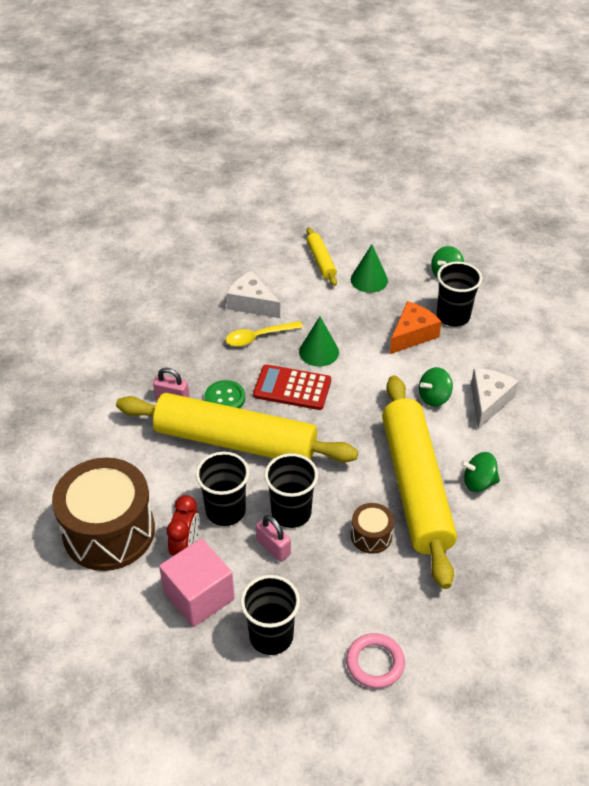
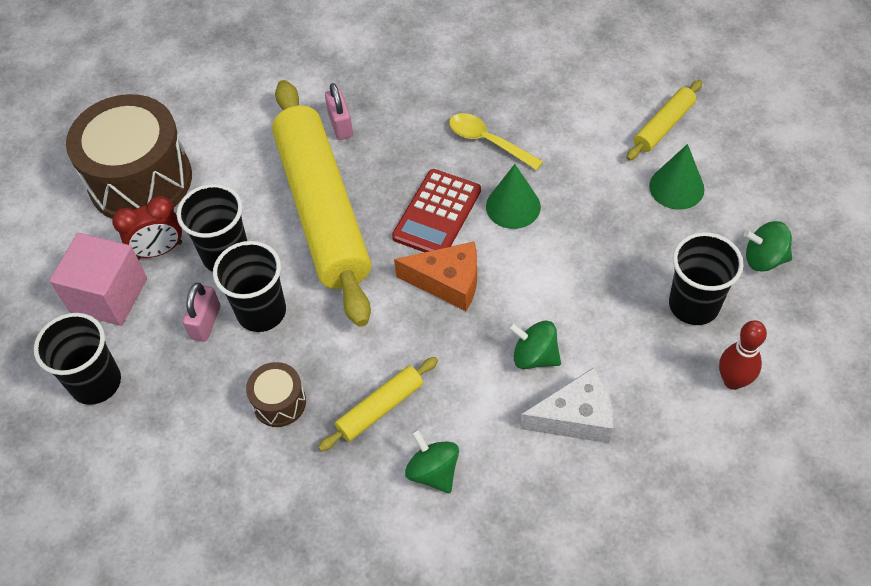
camera: 60 degrees right, 10 degrees up
(225, 398) = (375, 166): green button -> none
(252, 303) = (534, 106): white cheese -> none
(292, 388) = (437, 214): red calculator -> red calculator turned 135 degrees counterclockwise
(375, 663) = (114, 495): pink ring -> none
(412, 335) = (621, 280): orange cheese -> orange cheese (448, 282)
(415, 486) = (380, 408): yellow rolling pin -> yellow rolling pin, size x0.43
(512, 328) = (733, 381): none -> red bowling pin

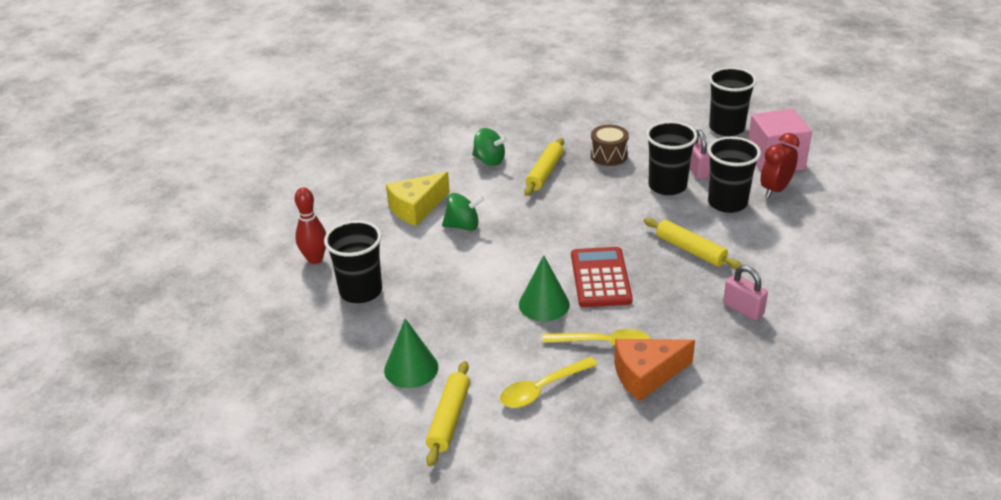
camera: 150 degrees right, 20 degrees down
(140, 180) = (846, 219): brown drum -> none
(323, 209) = (690, 250): yellow rolling pin -> yellow rolling pin, size x0.43
(448, 282) = (555, 242): orange cheese -> orange cheese (646, 375)
(570, 121) = (542, 389): none -> yellow spoon
(576, 417) = (416, 208): white cheese -> yellow cheese
(764, 259) = (313, 341): green spinning top -> none

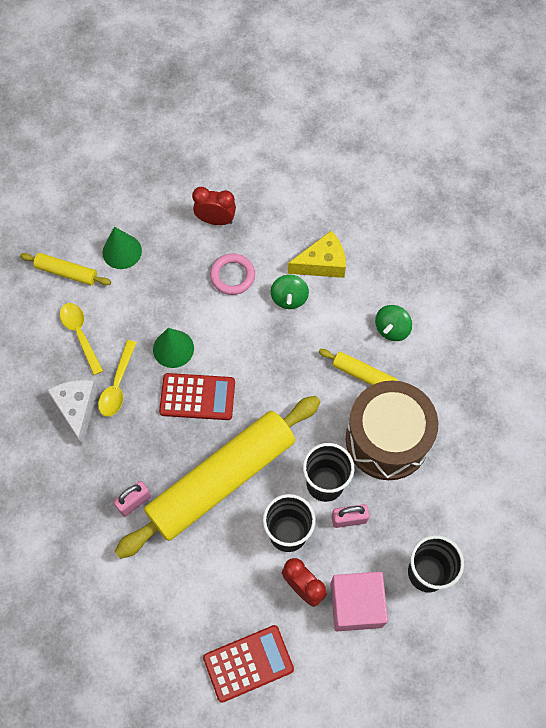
camera: 95 degrees right, 30 degrees up
(315, 259) = (262, 189): red bowling pin -> none
(361, 291) = (215, 220): black cup -> red clock
(416, 208) = (322, 263): yellow cheese -> yellow cheese turned 105 degrees clockwise
(438, 269) = (232, 276): none -> pink ring
(609, 155) = (387, 439): brown drum -> brown drum, size x2.22
(646, 375) = (77, 408): orange cheese -> white cheese
(690, 250) = (221, 479): yellow rolling pin -> yellow rolling pin, size x2.35
(865, 214) = (248, 663): none -> red calculator

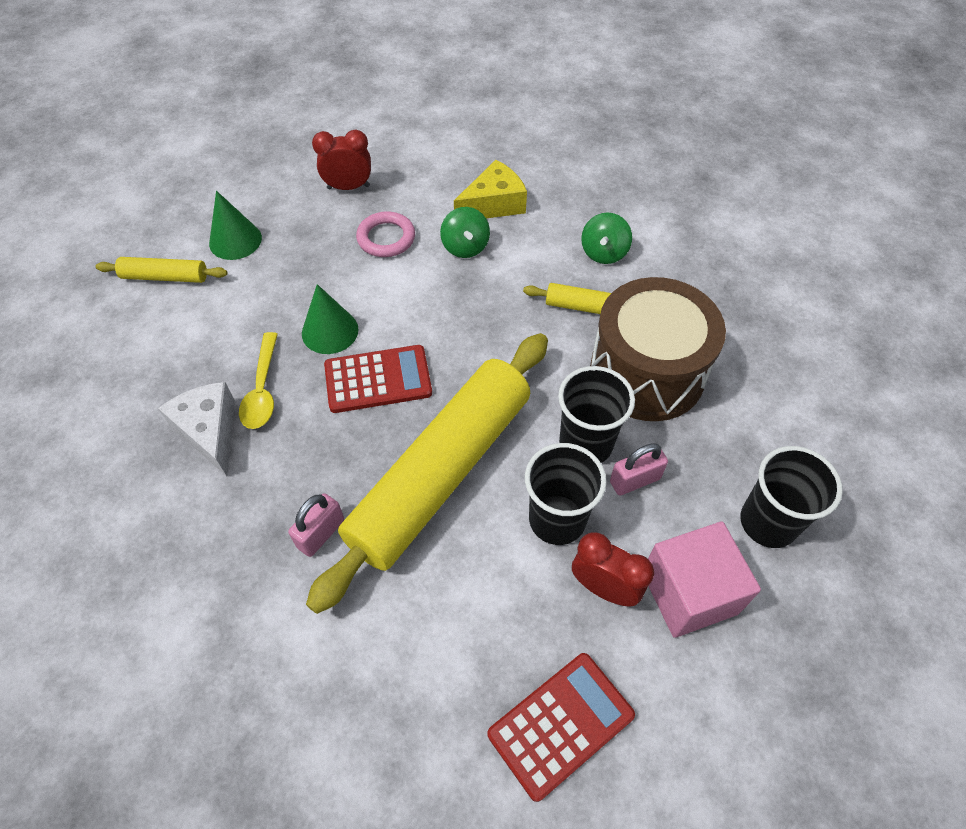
camera: 15 degrees left, 10 degrees down
(80, 334) = (197, 342): yellow spoon -> none

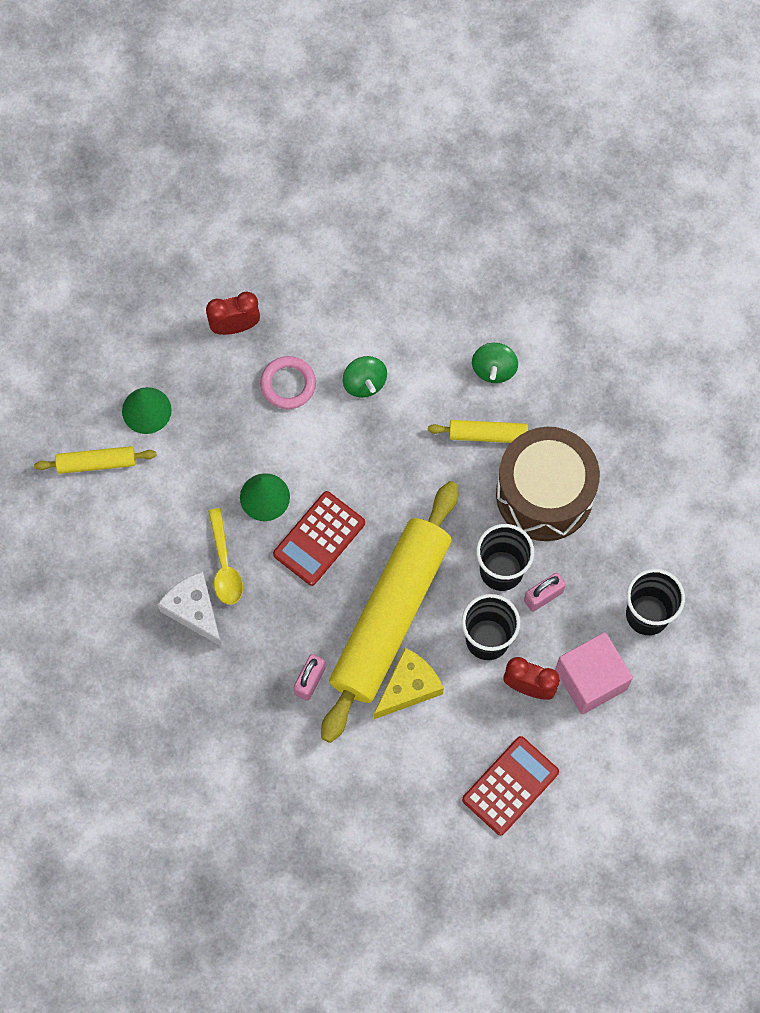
camera: 10 degrees left, 15 degrees up
(378, 379) = (319, 538): red calculator -> red calculator turned 150 degrees clockwise
(494, 204) = (381, 326): yellow cheese -> yellow cheese (409, 687)

